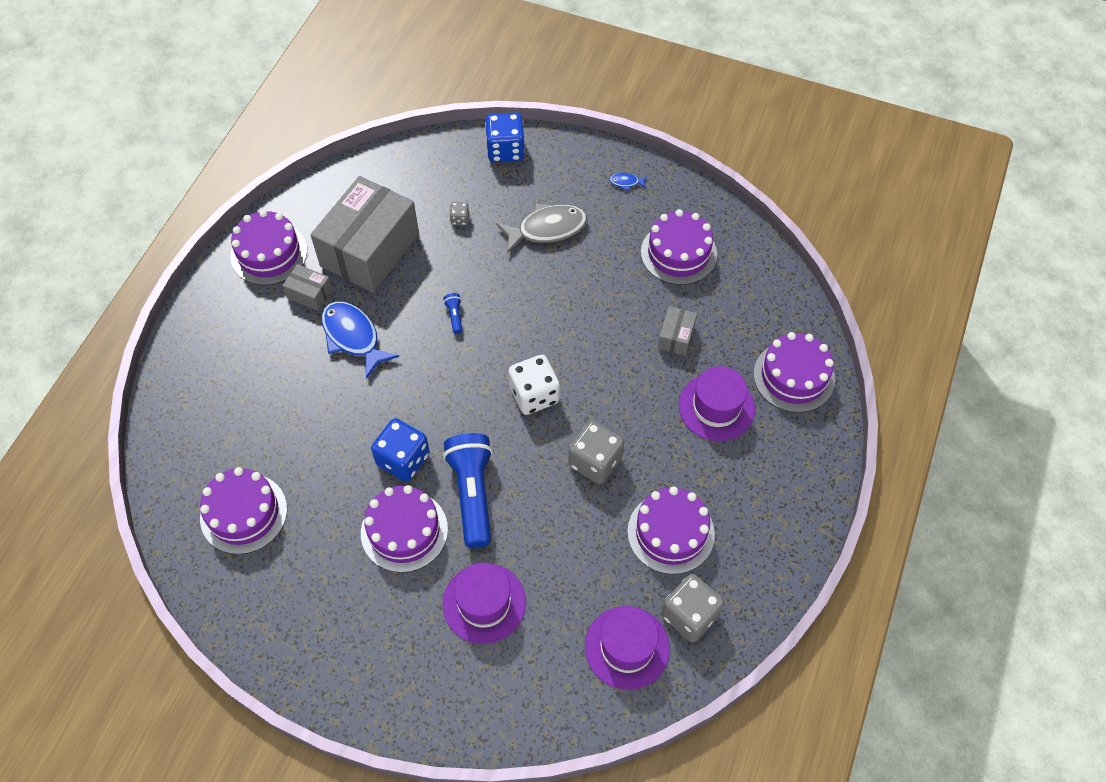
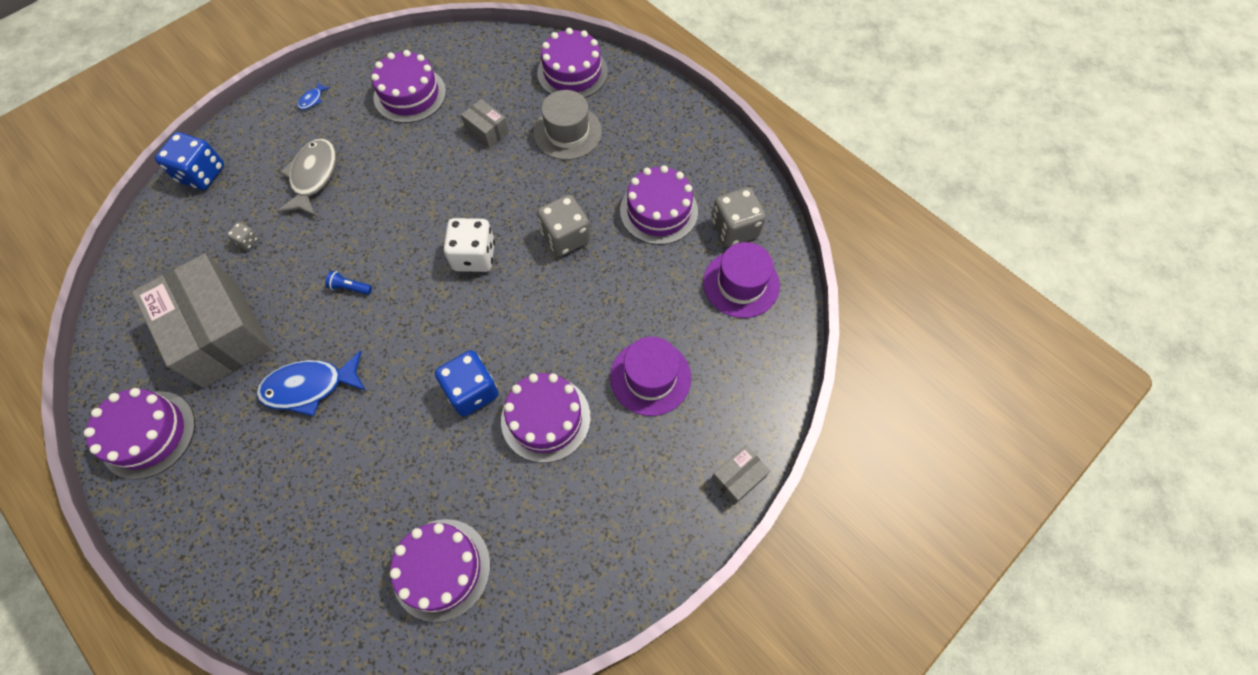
camera: 65 degrees left, 5 degrees up
(310, 294) = (229, 410): grey box -> grey box (738, 478)
(472, 494) = (541, 345): blue flashlight -> none
(716, 407) = (567, 132): purple hat -> grey hat

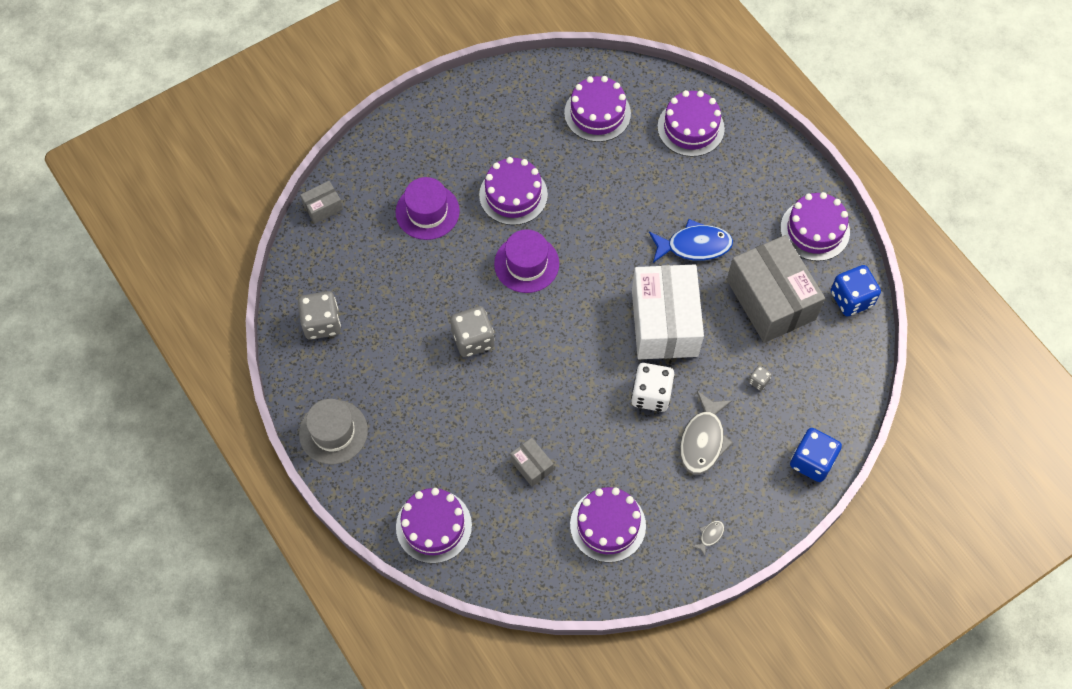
camera: 170 degrees left, 0 degrees up
(312, 99) = (710, 536): blue fish -> grey fish
(350, 287) = (664, 322): blue flashlight -> white box
(472, 391) = (567, 223): blue dice -> blue dice (851, 299)
(474, 256) = (556, 334): white dice -> white dice (651, 394)
(567, 132) = (452, 450): grey hat -> grey hat (333, 432)
(659, 211) = (384, 351): purple cake -> purple cake (690, 127)
(738, 478) = (382, 135): grey box -> grey box (323, 207)
(741, 284) = (333, 273): purple hat -> purple hat (526, 264)

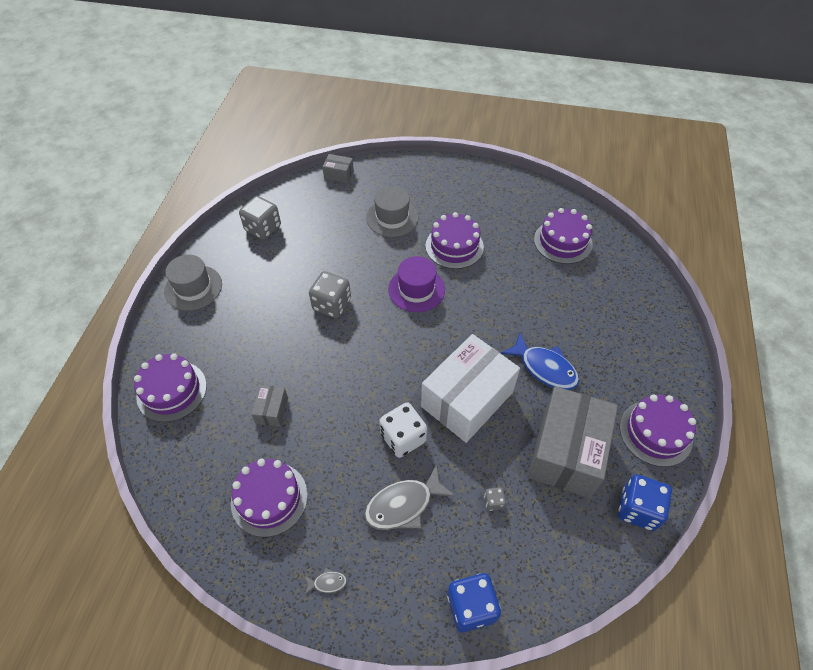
camera: 45 degrees right, 10 degrees down
(427, 211) = (392, 218): purple hat -> grey hat
(690, 127) = (622, 295): purple cake -> none

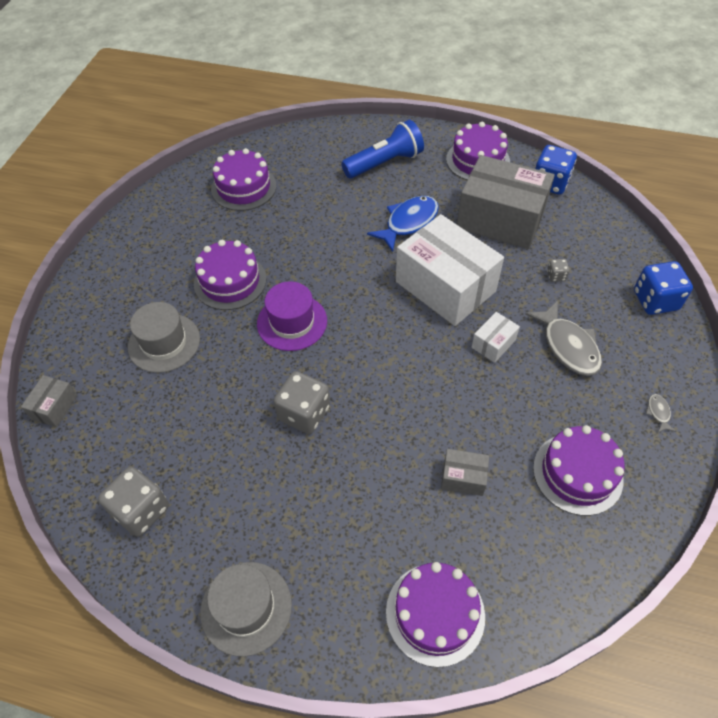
camera: 85 degrees left, 0 degrees up
(403, 438) = (493, 343): white dice -> white box
(625, 345) = (384, 163): none -> blue flashlight

